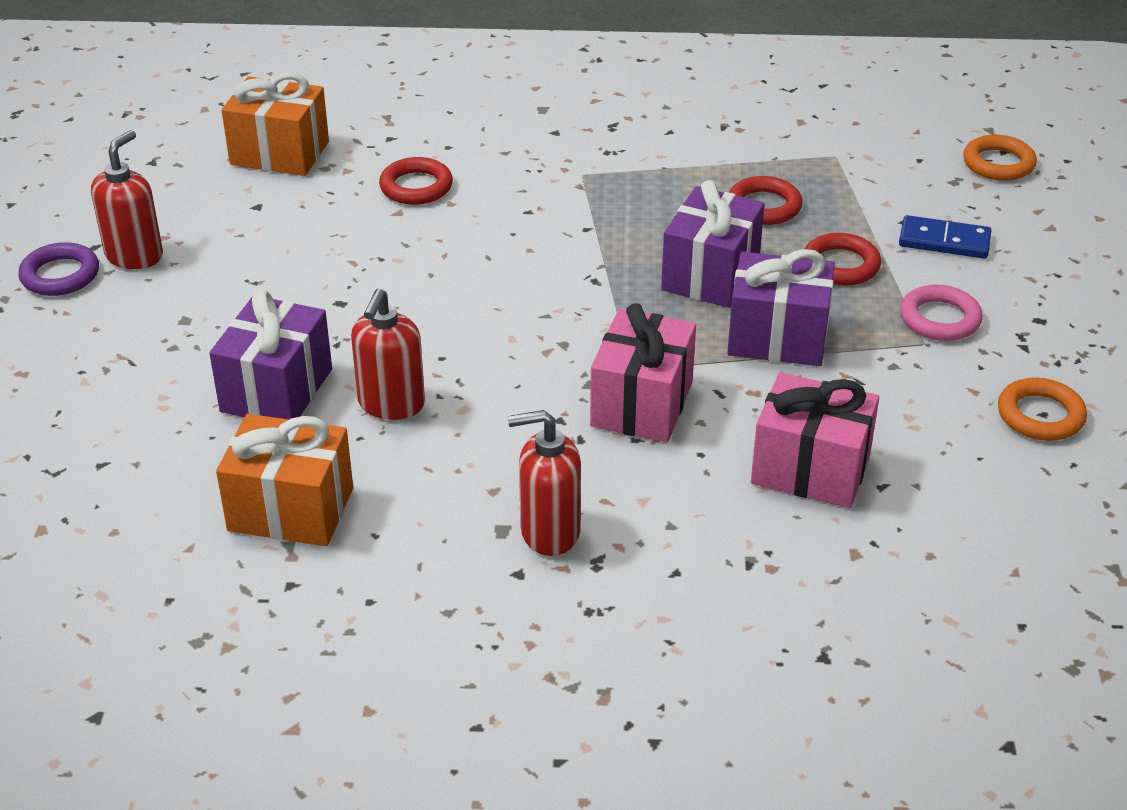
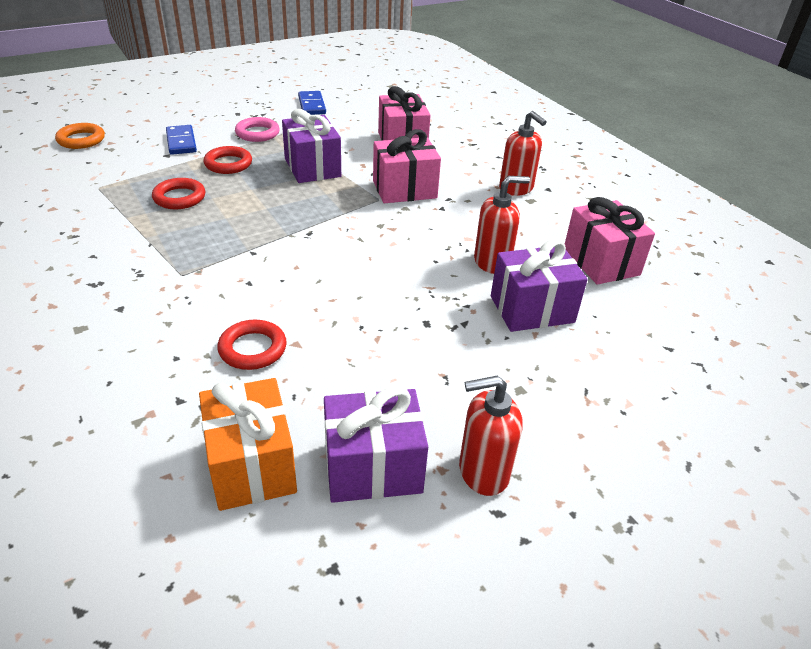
camera: 125 degrees left, 0 degrees up
(60, 275) = (554, 507): purple ring -> none
(291, 509) = (601, 262): orange gift -> pink gift
(710, 275) = (270, 198): purple gift -> purple gift (373, 467)
(1040, 415) = (312, 105): orange ring -> blue domino

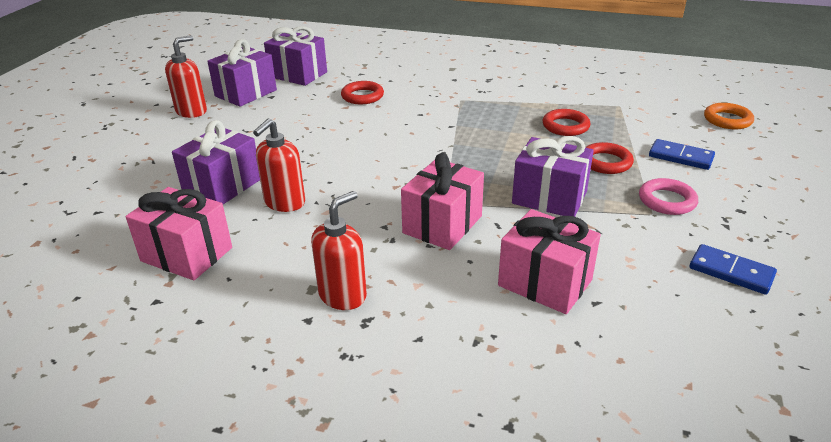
camera: 140 degrees right, 5 degrees down
(252, 465) = (298, 74): orange gift -> purple gift
(516, 188) = (343, 295): red soap dispenser -> red soap dispenser turned 120 degrees clockwise

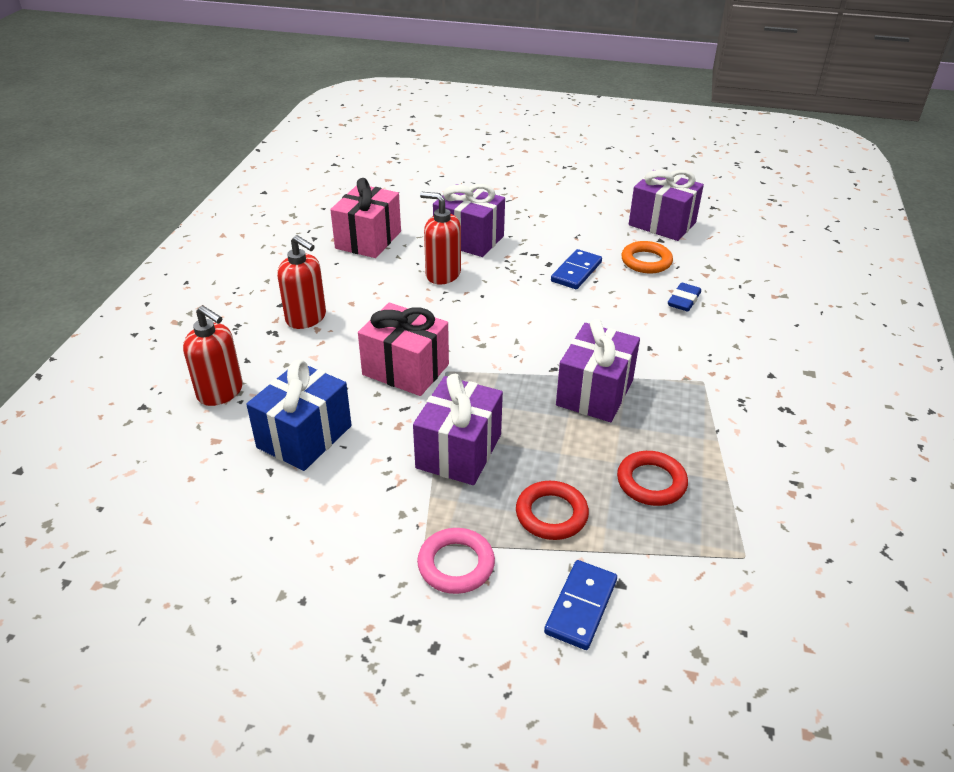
camera: 85 degrees right, 5 degrees up
(192, 111) = (608, 201): red soap dispenser -> red soap dispenser (221, 392)
(298, 74) = (726, 250): purple gift -> purple gift (594, 393)
(362, 96) = (683, 300): red ring -> blue eraser
(545, 283) = (304, 436): pink gift -> blue gift
(727, 120) = (739, 713): orange ring -> orange ring (646, 261)
(731, 272) = (301, 597): blue domino -> blue domino (576, 272)

